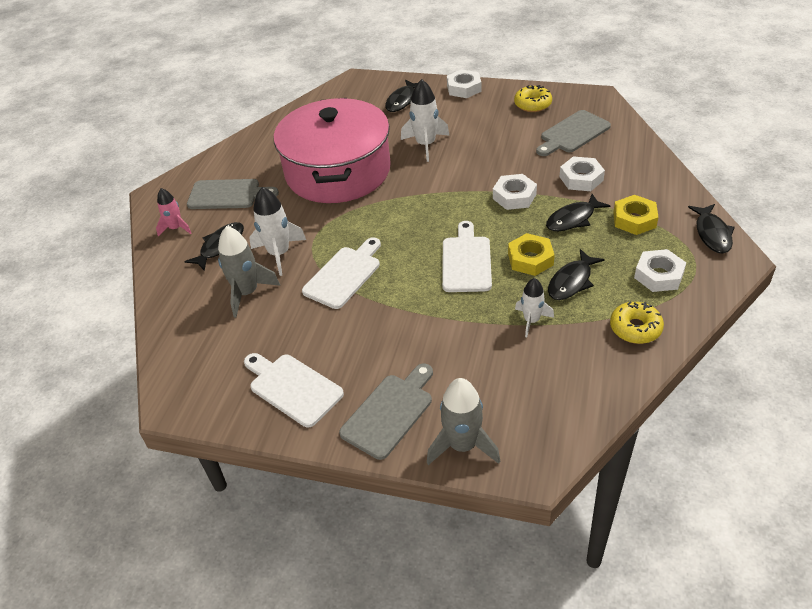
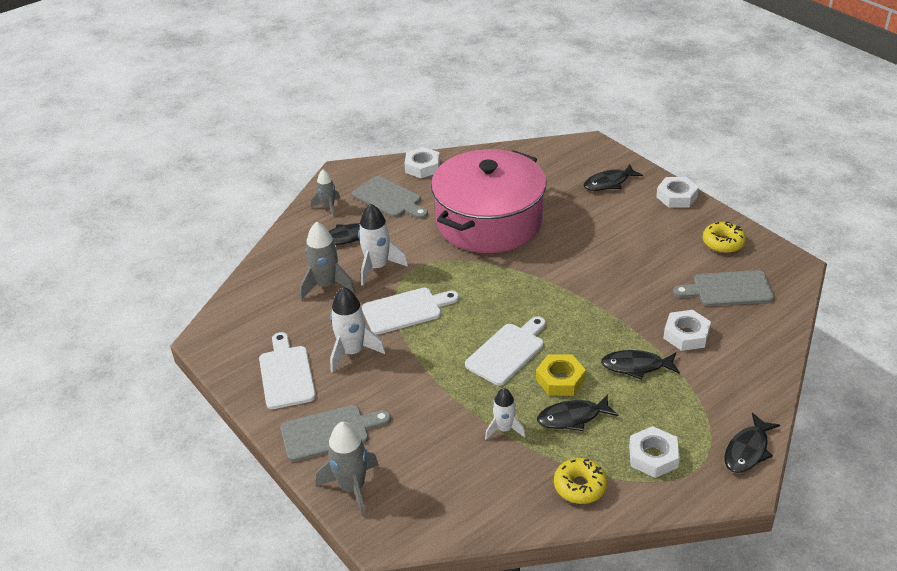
camera: 35 degrees right, 5 degrees down
(176, 228) = (328, 207): pink rocket -> grey rocket
(425, 145) = (584, 234): white rocket -> white rocket (352, 352)
(514, 196) = (608, 319): white nut -> white nut (422, 167)
(634, 219) = (690, 397): yellow nut -> none

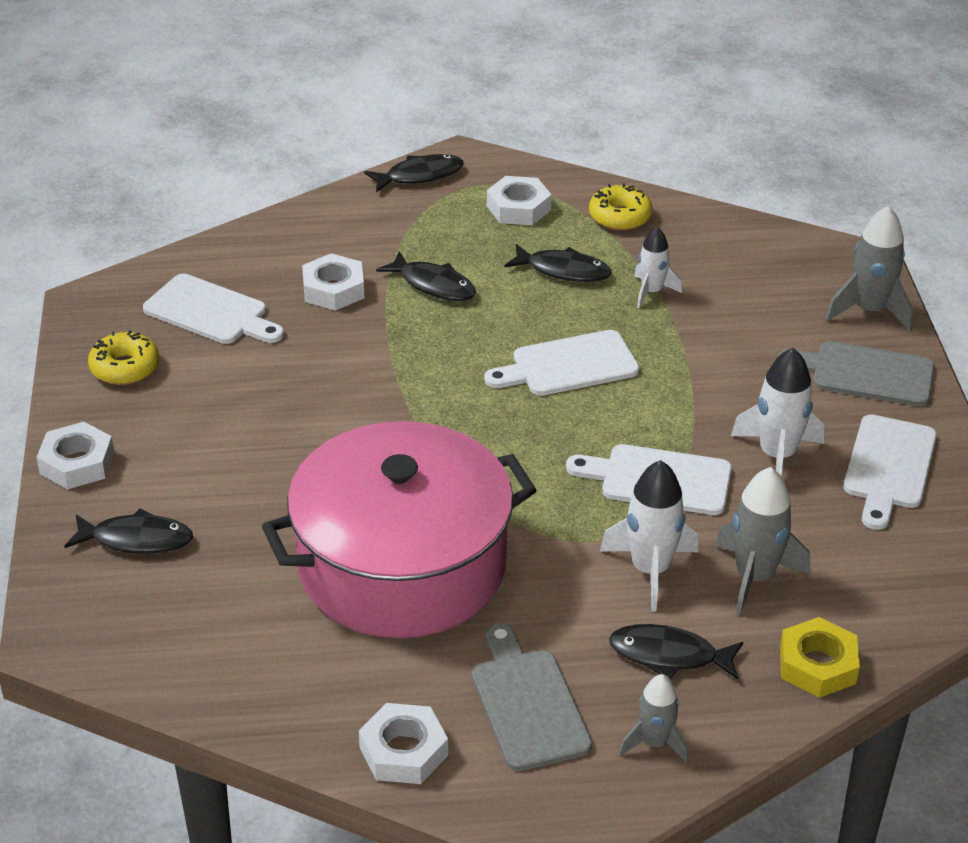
camera: 150 degrees left, 0 degrees up
(560, 380) = (536, 310): yellow nut -> yellow nut (817, 665)
(728, 289) = (210, 312): grey cutting board -> white cutting board

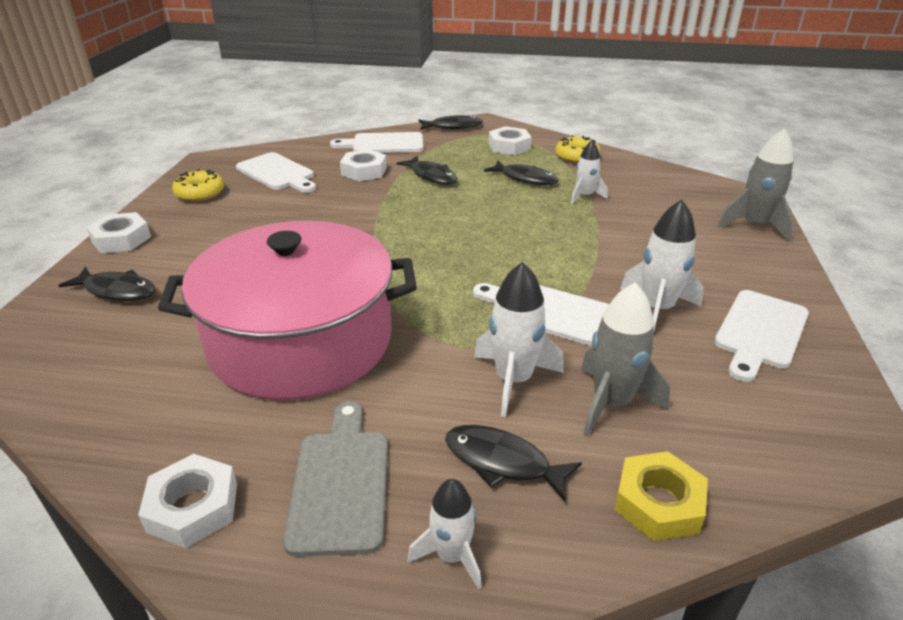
camera: 15 degrees right, 5 degrees down
(568, 365) = (505, 229): white cutting board -> white cutting board (384, 144)
(654, 743) = (451, 556): grey rocket -> white rocket
(865, 374) = (746, 264): grey cutting board -> none

